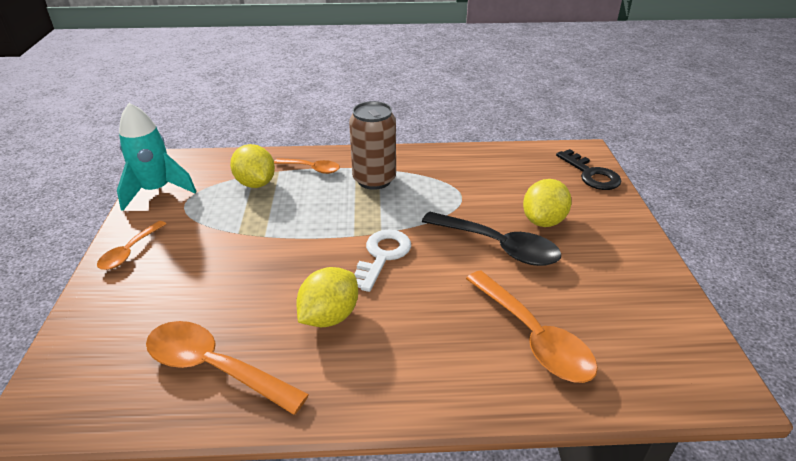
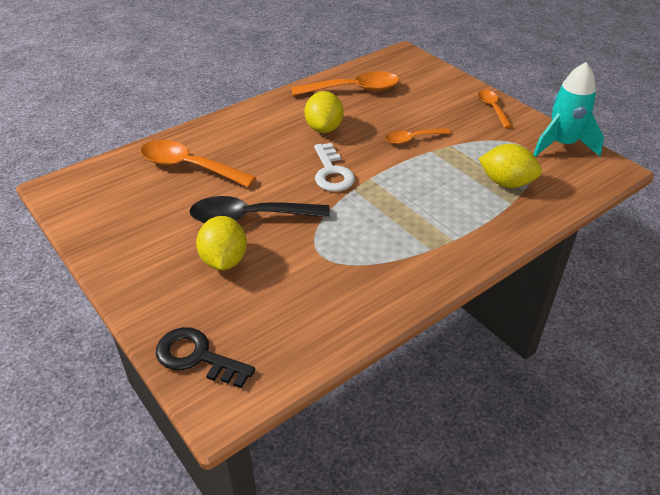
camera: 145 degrees right, 5 degrees up
(312, 169) = (487, 218): orange spoon -> orange spoon (412, 139)
(374, 180) = (418, 234): brown can -> none

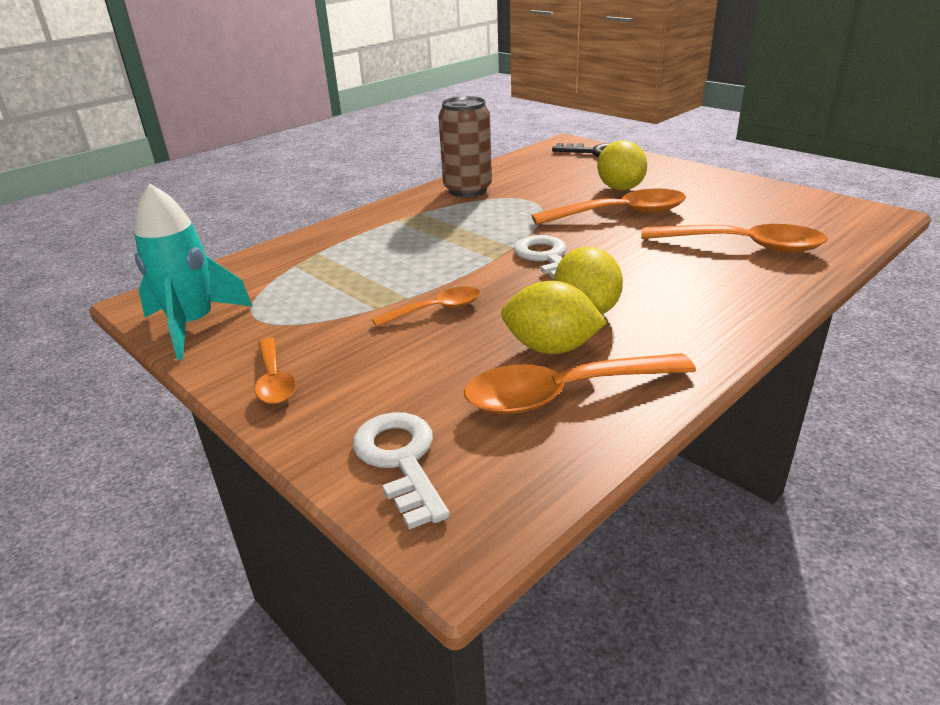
camera: 175 degrees right, 10 degrees down
(250, 217) = (620, 214): black spoon -> orange spoon
(381, 285) = (467, 190): none -> brown can
(424, 74) = (400, 460): none -> white key
(506, 183) = (312, 270): yellow lemon -> yellow lemon (551, 348)

